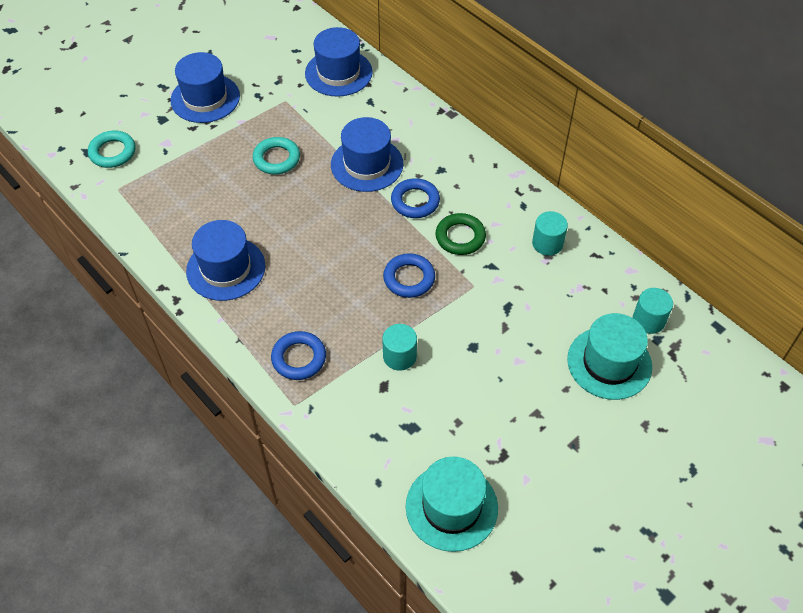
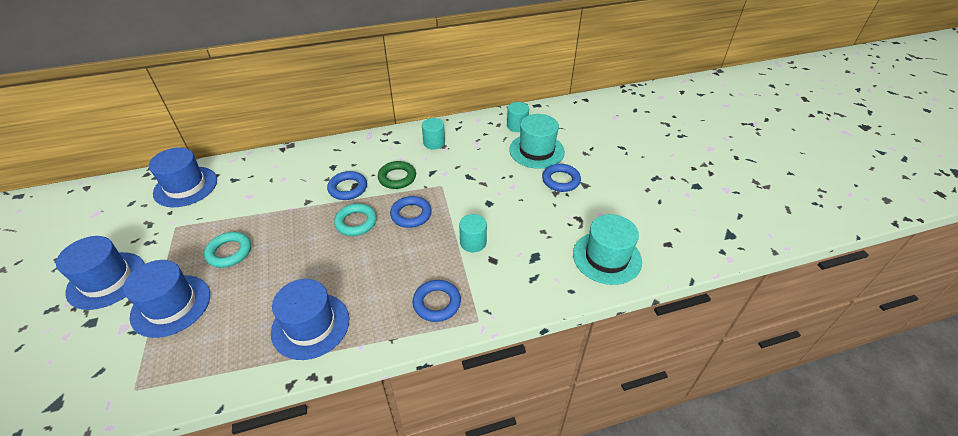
camera: 65 degrees left, 10 degrees down
(112, 152) = (82, 380): turquoise ring -> turquoise ring (356, 222)
(367, 164) = (290, 201): blue hat -> blue hat (171, 305)
(565, 412) = (561, 180): none -> blue ring

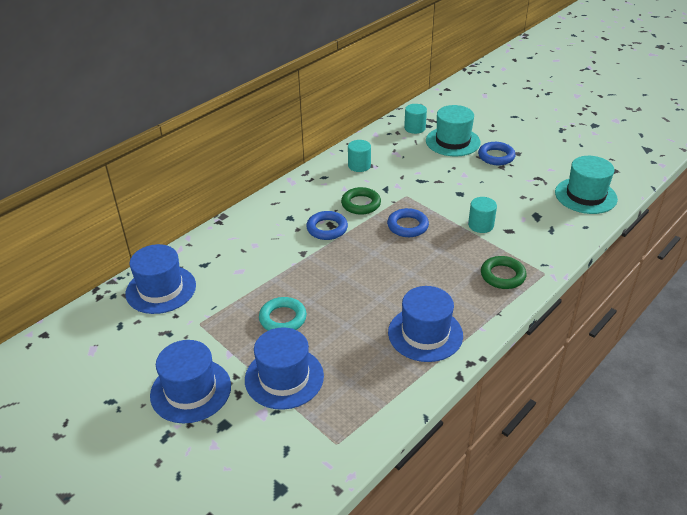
camera: 30 degrees left, 5 degrees down
(356, 222) = (368, 250): turquoise ring -> none
(437, 303) = (502, 275): blue ring -> green ring

